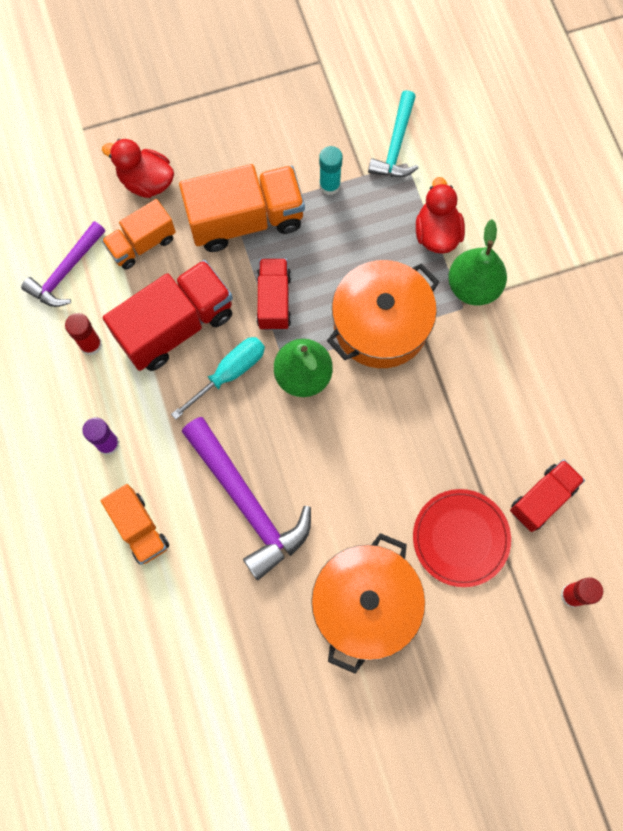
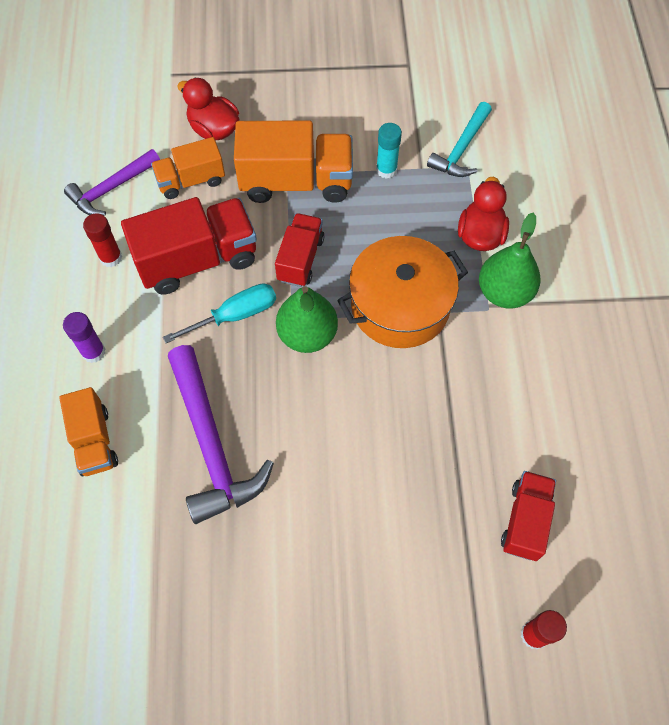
camera: 15 degrees right, 10 degrees down
(365, 604) = (302, 582): orange pot -> none
(461, 538) = (425, 539): red plate -> none
(542, 499) = (525, 521): red truck -> red truck turned 45 degrees counterclockwise

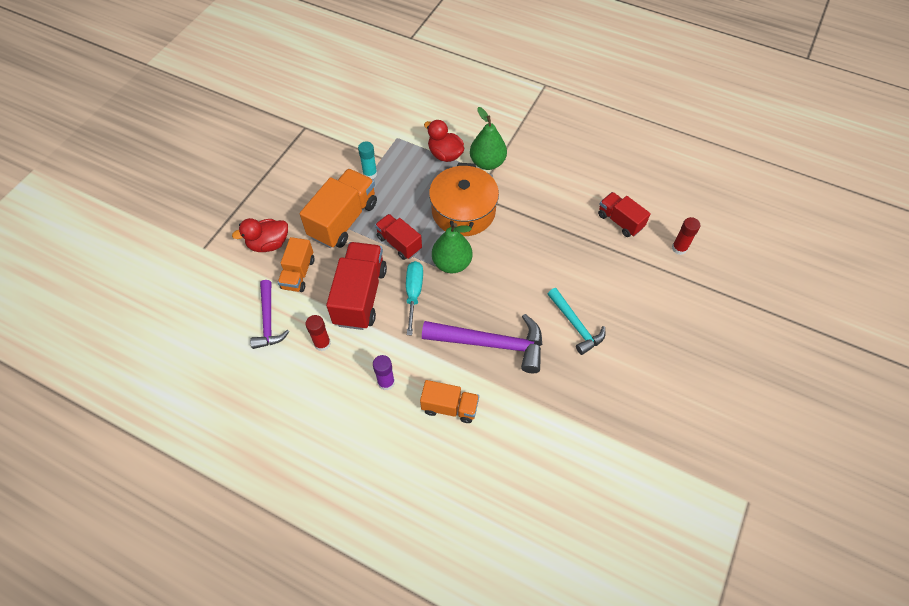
camera: 60 degrees left, 5 degrees down
(461, 149) = (383, 134): turquoise hammer -> turquoise hammer (576, 325)

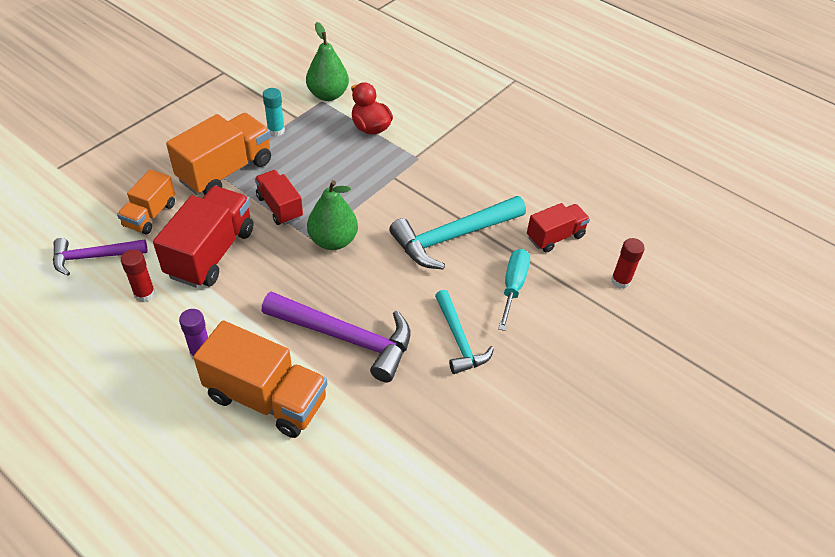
camera: 10 degrees right, 10 degrees down
(268, 244) = (130, 178): red duck -> none
(268, 321) = (93, 257): purple hammer -> purple hammer turned 75 degrees clockwise
(414, 293) = (274, 263): turquoise screwdriver -> turquoise screwdriver (513, 287)
(450, 407) = (266, 398): orange truck -> orange truck, size x1.68
(463, 211) = (368, 189): orange pot -> none
(487, 163) = (416, 145): green pear -> green pear (328, 95)
(542, 239) = (452, 237): none -> turquoise hammer
(620, 221) = (555, 236): red truck -> red truck turned 90 degrees clockwise

